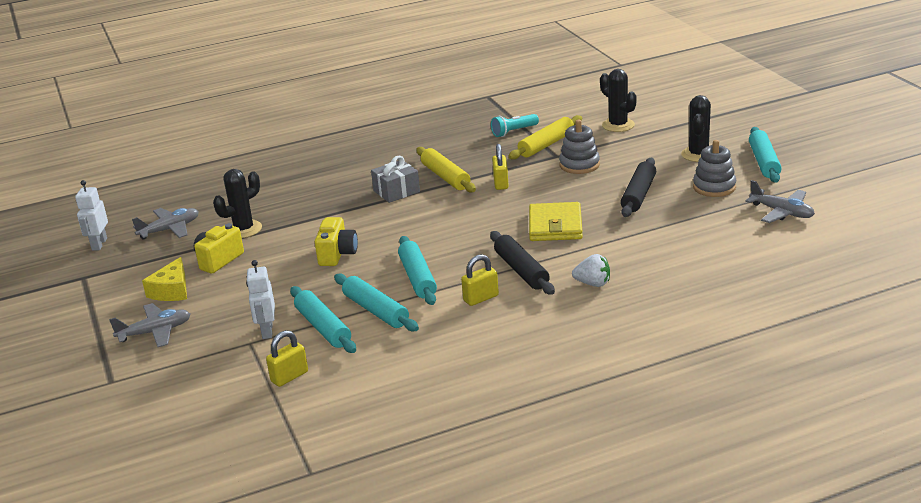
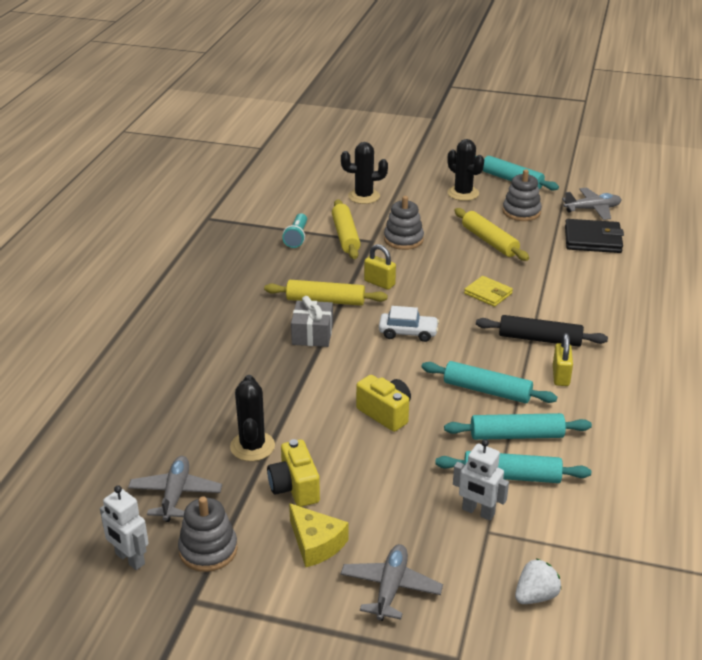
camera: 55 degrees left, 5 degrees up
(130, 262) = (208, 550): none -> grey stacking toy
(289, 377) = (577, 531): yellow padlock -> none
(450, 220) = (408, 333): none -> white car
(555, 226) = (488, 293): yellow wallet -> yellow wallet, size x0.64
(593, 283) = (600, 320): white strawberry -> white strawberry (535, 596)
(638, 195) = (489, 241): black rolling pin -> yellow rolling pin
(725, 232) = (592, 239): none -> black wallet

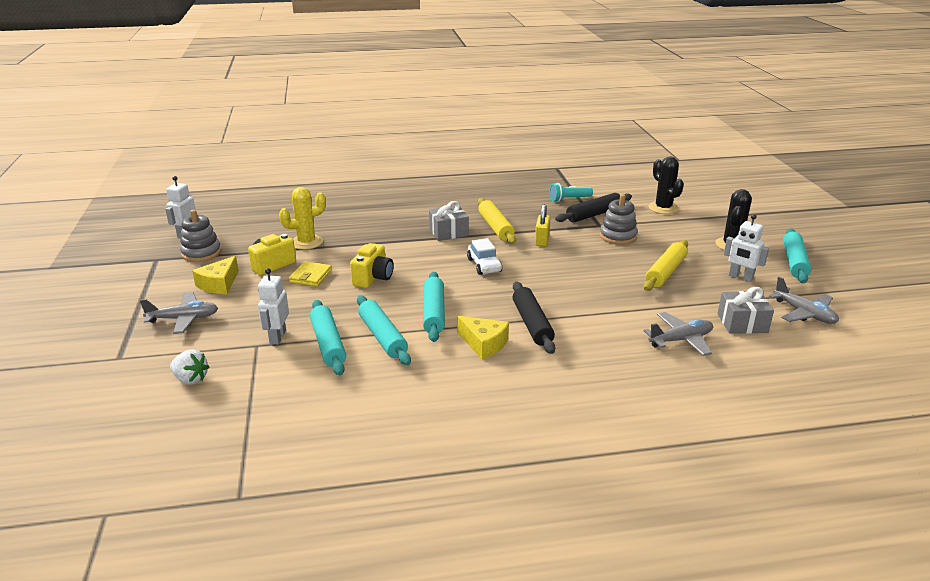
camera: 65 degrees right, 5 degrees down
(175, 494) = (248, 232): grey plane -> grey plane (681, 340)
(252, 446) = (306, 242): black cactus -> yellow cactus
(345, 236) = (594, 214): yellow rolling pin -> black rolling pin
(488, 293) = (578, 287): yellow wallet -> yellow wallet (310, 276)
(521, 212) = (740, 277): grey stacking toy -> white robot
(560, 376) = (484, 344): yellow padlock -> yellow cheese
(592, 239) = (742, 323): black wallet -> grey gift

